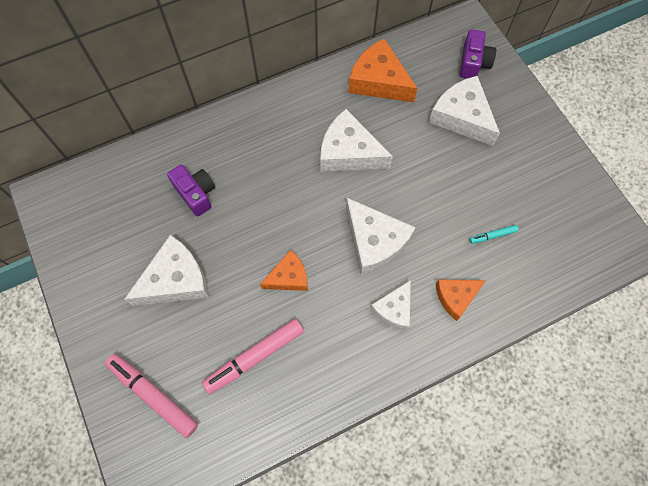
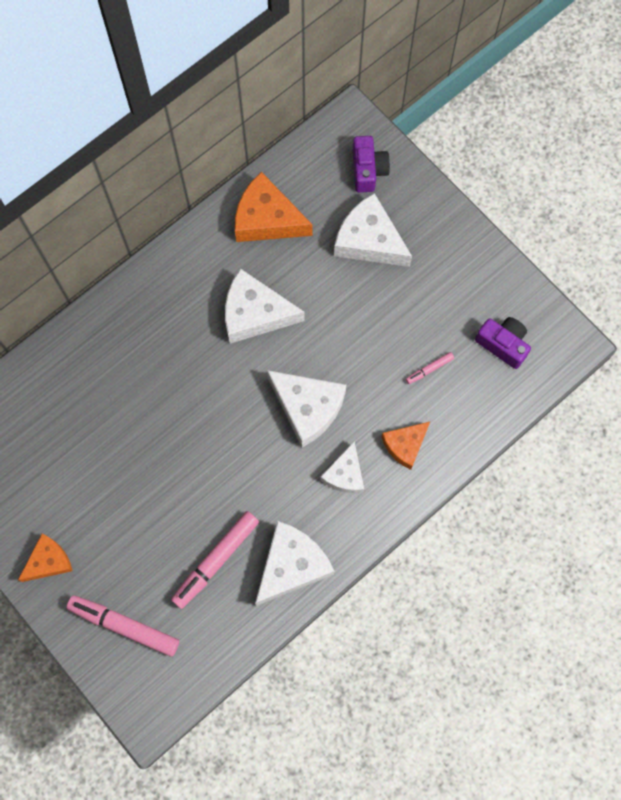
camera: 15 degrees left, 5 degrees up
(175, 280) = (109, 503): white cheese -> white cheese (292, 565)
(196, 193) = (101, 403): purple camera -> purple camera (503, 344)
(288, 277) = (227, 469): orange cheese -> orange cheese (48, 561)
(492, 236) = (429, 369): turquoise marker -> pink marker

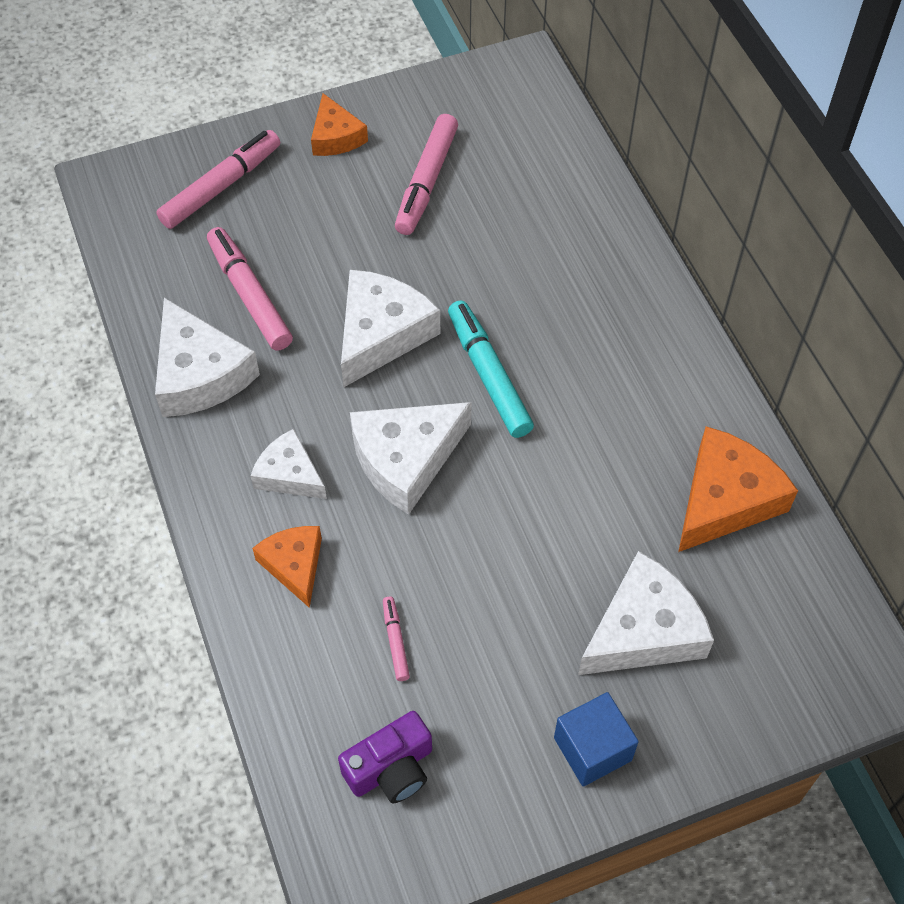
camera: 110 degrees right, 15 degrees down
(73, 478) = (427, 182): none -> pink marker
(226, 380) = (488, 375): none -> turquoise marker
(255, 313) = (575, 438): white cheese -> white cheese (381, 334)
(368, 170) = (772, 673): purple camera -> none
(448, 247) = (592, 749): none -> blue cube

